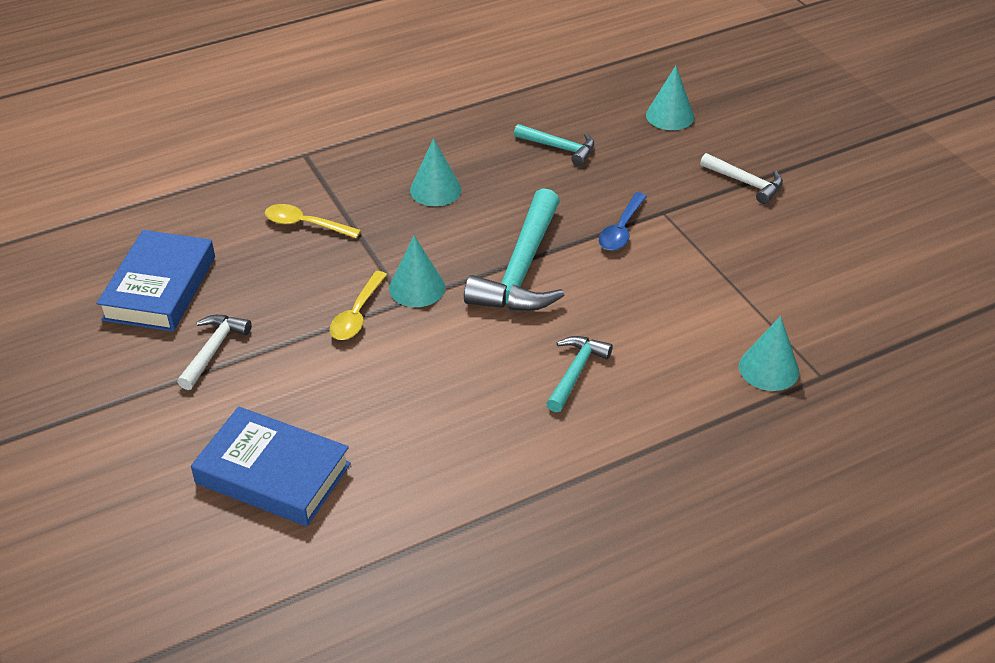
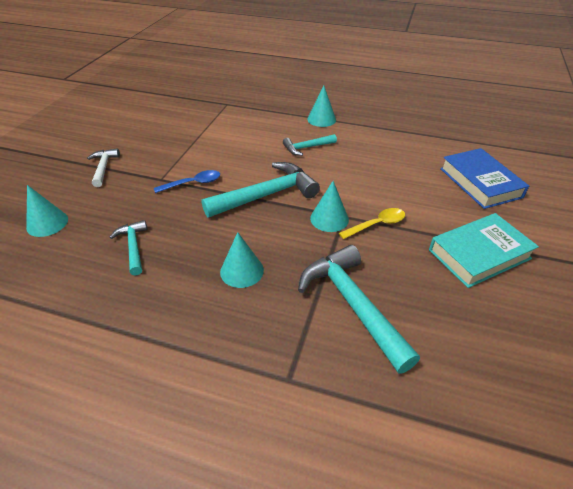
camera: 135 degrees left, 0 degrees up
(160, 288) = (497, 322): blue book -> none
(213, 350) = (479, 254): white hammer -> turquoise book
(305, 224) = (352, 304): yellow spoon -> turquoise hammer
(768, 368) = (238, 113): turquoise cone -> turquoise cone (321, 119)

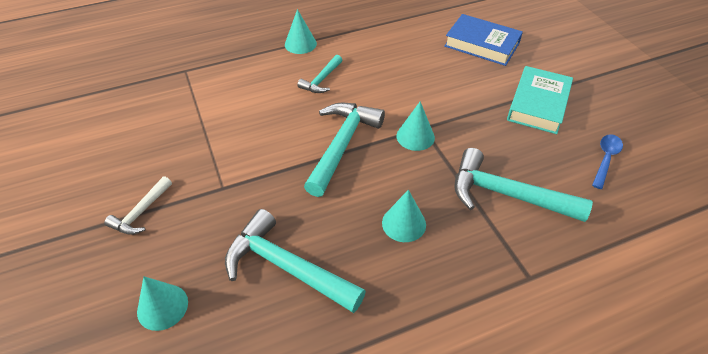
camera: 40 degrees left, 5 degrees up
(103, 168) = (141, 212): white hammer -> white hammer turned 105 degrees counterclockwise
(133, 247) = (286, 267): turquoise hammer -> turquoise hammer, size x1.85
(193, 183) = (261, 173): blue spoon -> blue spoon (605, 159)
(377, 224) = (453, 120): yellow spoon -> none

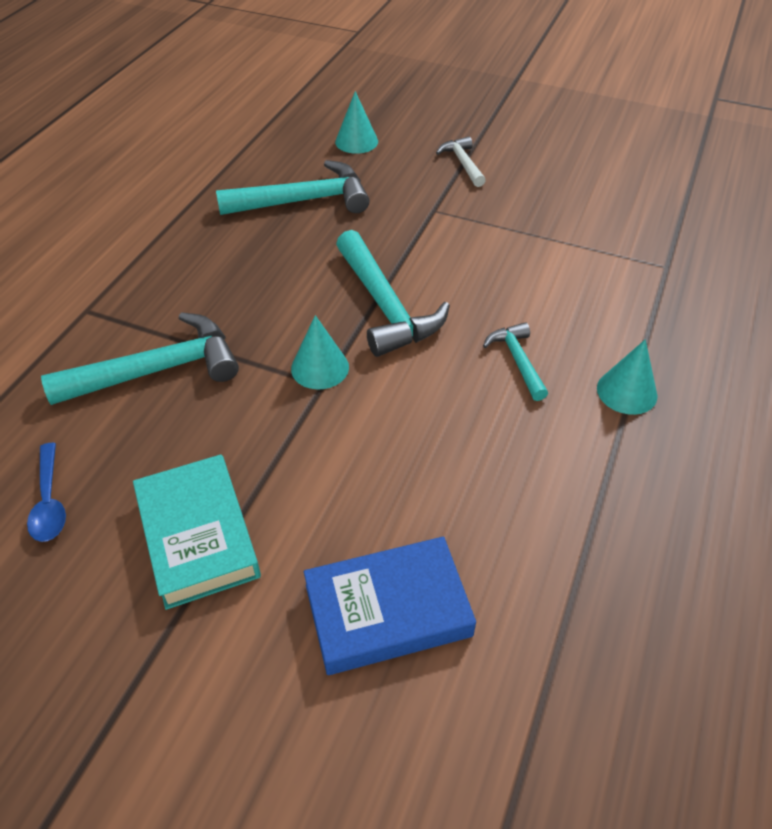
camera: 135 degrees right, 0 degrees up
(404, 223) = (241, 281): turquoise cone -> none

